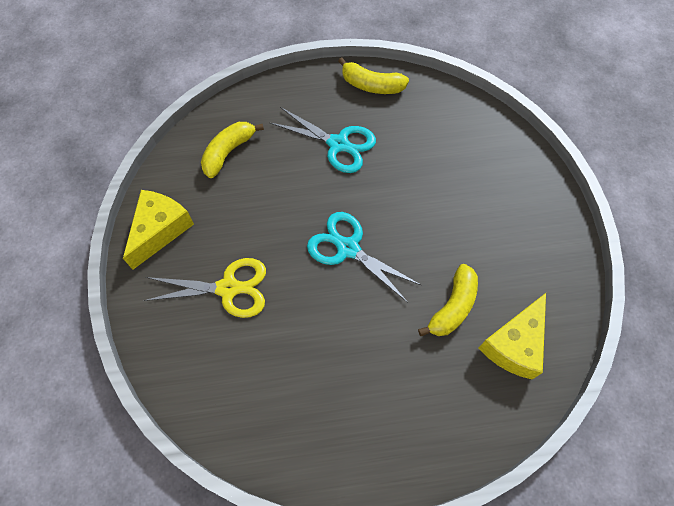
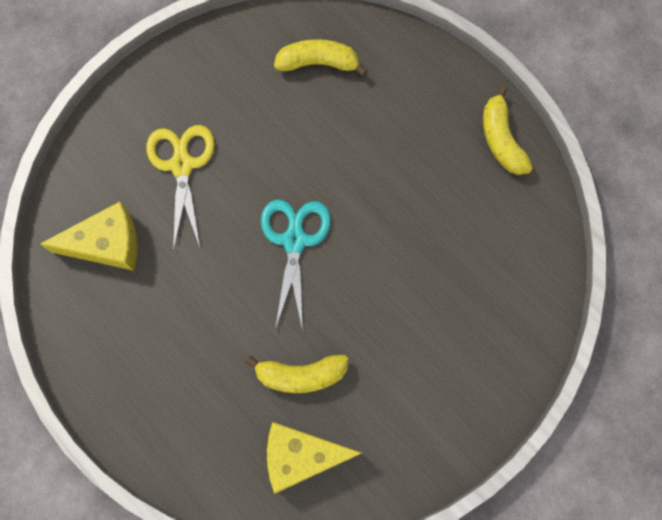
camera: 55 degrees right, 10 degrees up
(160, 230) = (197, 66): yellow cheese -> yellow cheese (107, 244)
(228, 288) = (182, 165): yellow scissors -> yellow scissors turned 150 degrees counterclockwise
(338, 144) = (403, 155): turquoise scissors -> none

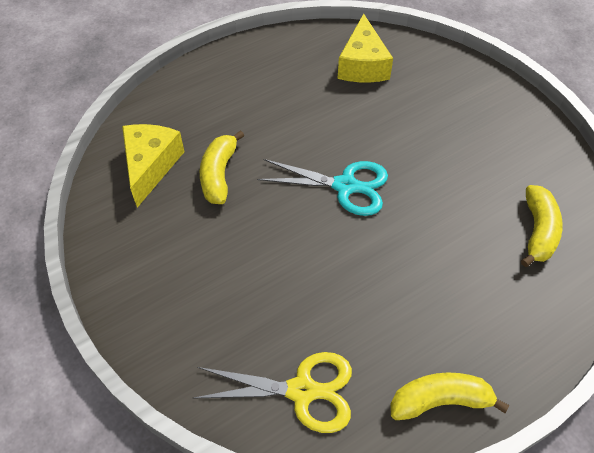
camera: 100 degrees right, 20 degrees down
(182, 165) = (429, 116): yellow scissors -> yellow scissors (302, 391)

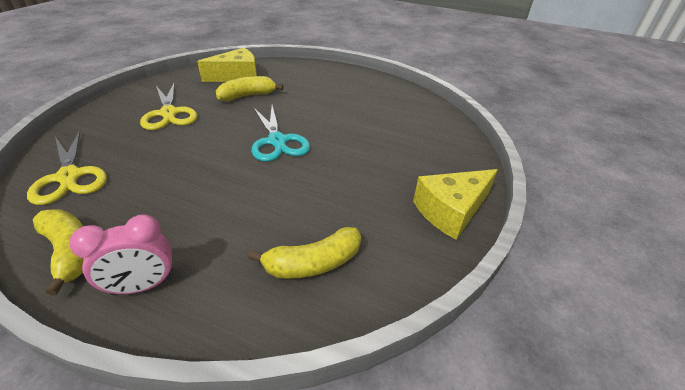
camera: 55 degrees right, 15 degrees down
(210, 266) = (169, 114): none -> yellow scissors
(362, 65) = (406, 115): yellow cheese -> yellow cheese (451, 211)
(510, 351) = (143, 286): none -> pink clock

